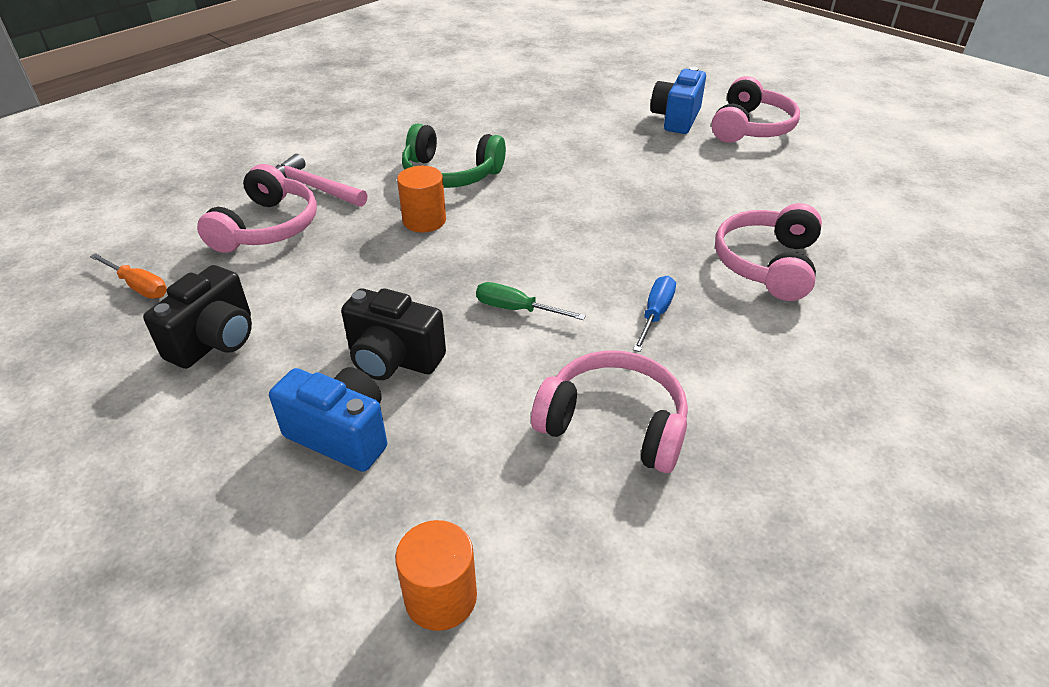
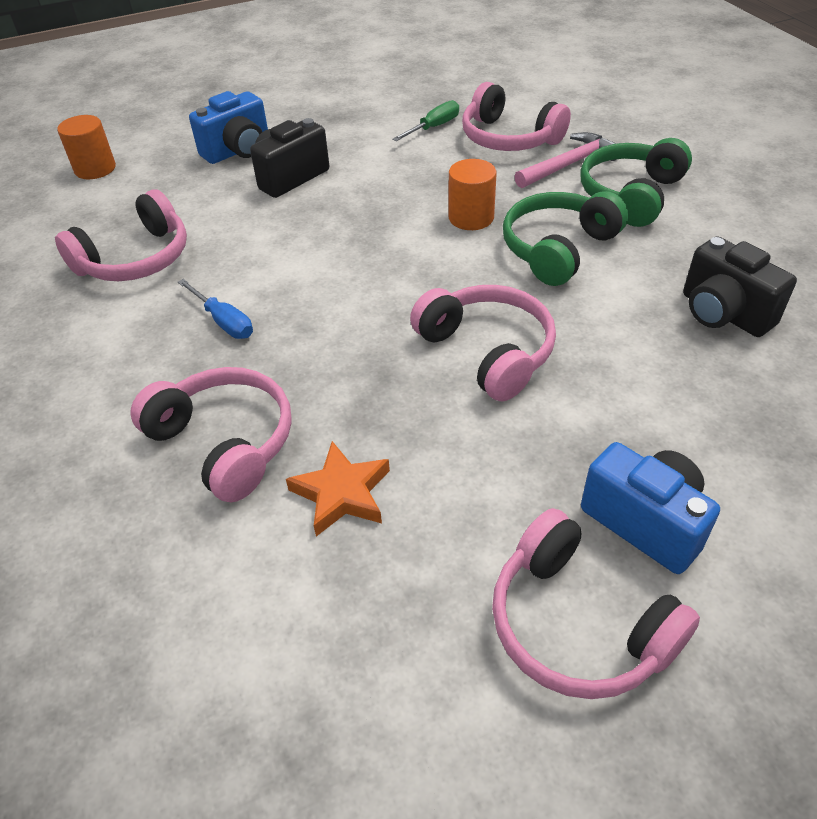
camera: 115 degrees right, 5 degrees up
(139, 286) = (456, 88): orange screwdriver -> none
(215, 341) = (370, 114): black camera -> black camera (723, 313)
(357, 155) = (630, 195): none -> green headphones
(516, 309) = (298, 243): green screwdriver -> green screwdriver (434, 127)
(588, 182) = (488, 351): none -> pink headphones
(754, 206) = (342, 493): none -> orange star

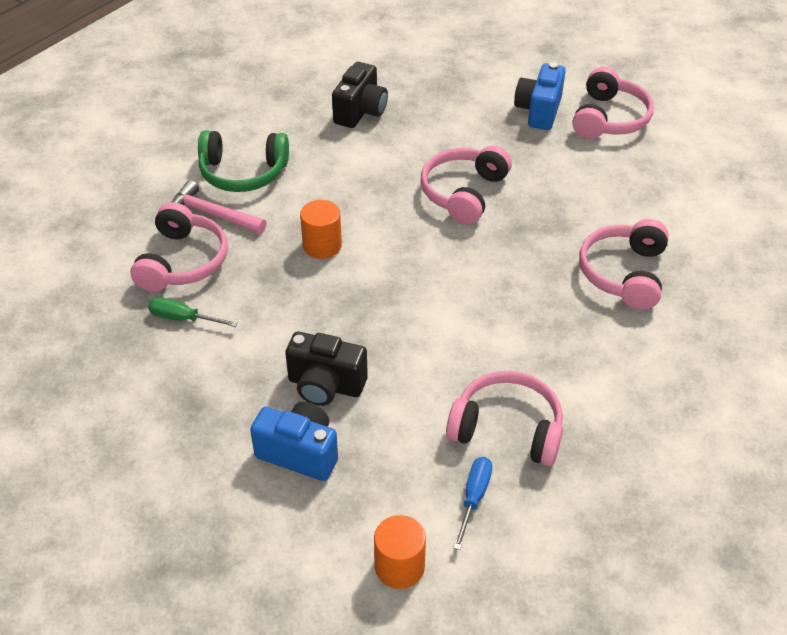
camera: 120 degrees left, 0 degrees up
(224, 321) = (532, 329): blue screwdriver -> blue screwdriver (474, 498)
(342, 493) = (612, 211): orange star -> none
(558, 249) = (335, 191): green headphones -> none

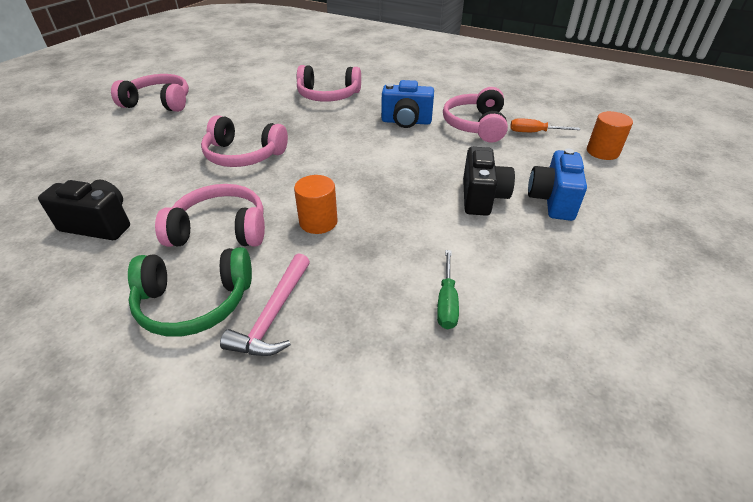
camera: 100 degrees left, 5 degrees down
(183, 261) = (360, 324): pink headphones -> pink headphones (220, 230)
(243, 173) = (195, 302): green headphones -> green headphones turned 90 degrees clockwise
(474, 498) = (534, 132): blue screwdriver -> orange screwdriver
(538, 111) = (138, 129): blue camera -> blue camera (406, 122)

